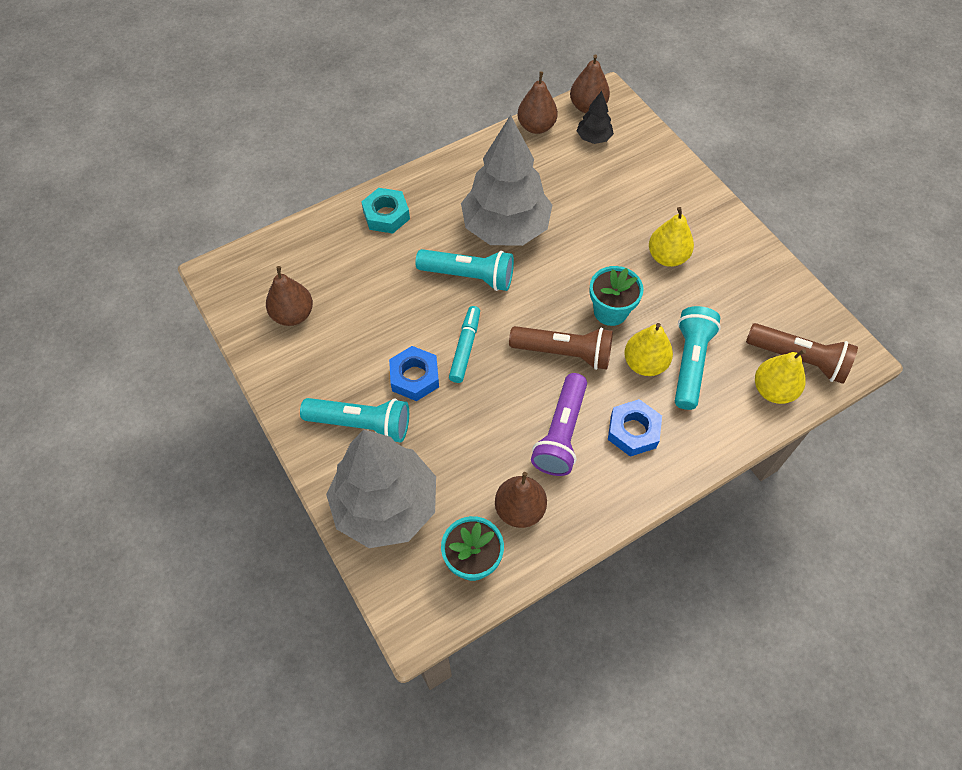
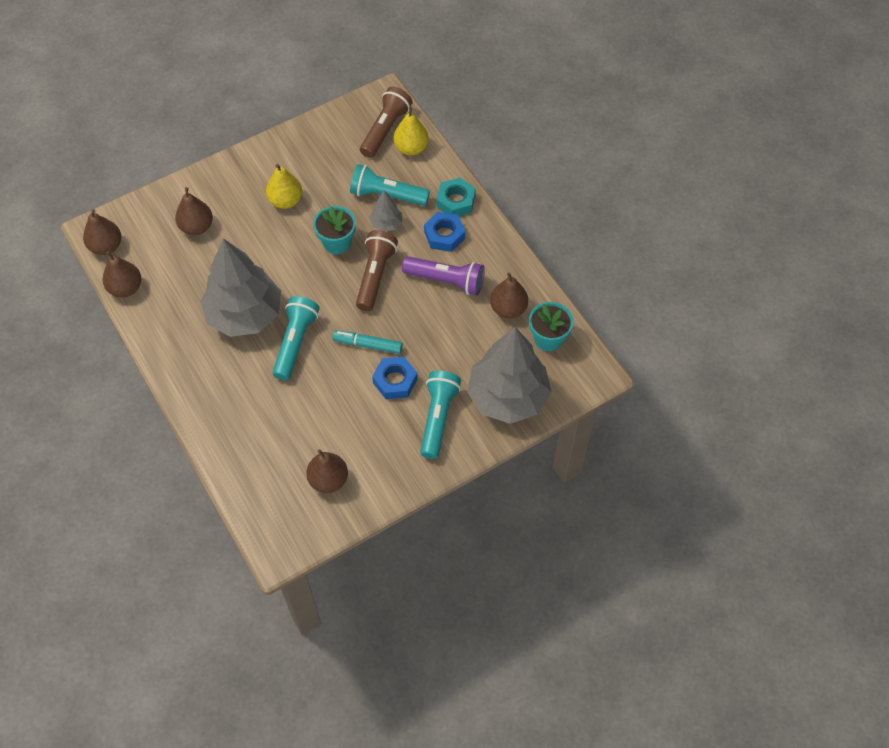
camera: 90 degrees left, 0 degrees up
(386, 215) = (220, 410): turquoise nut -> turquoise nut (456, 201)
(593, 138) = (146, 244): black tree -> none
(620, 178) = (197, 227): none -> brown pear
(644, 363) = (386, 223): yellow pear -> grey tree

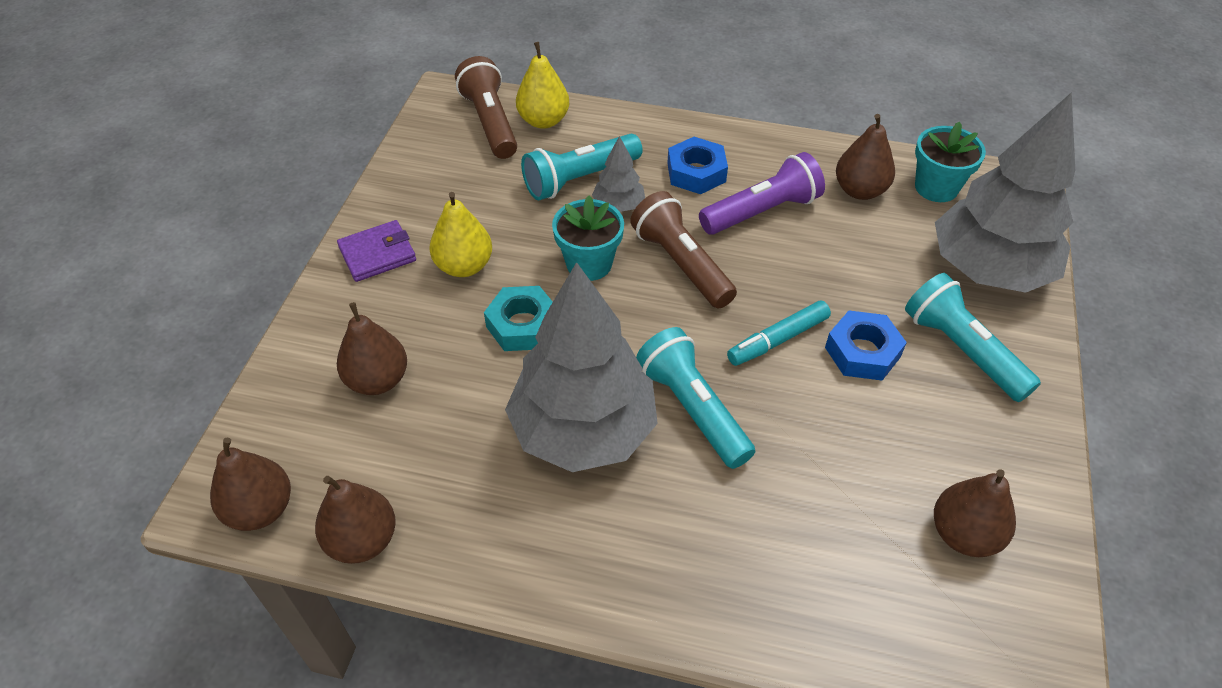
camera: 45 degrees left, 10 degrees down
(259, 165) = (377, 254): none -> purple wallet
(456, 201) = (662, 135): turquoise nut -> turquoise nut (523, 325)

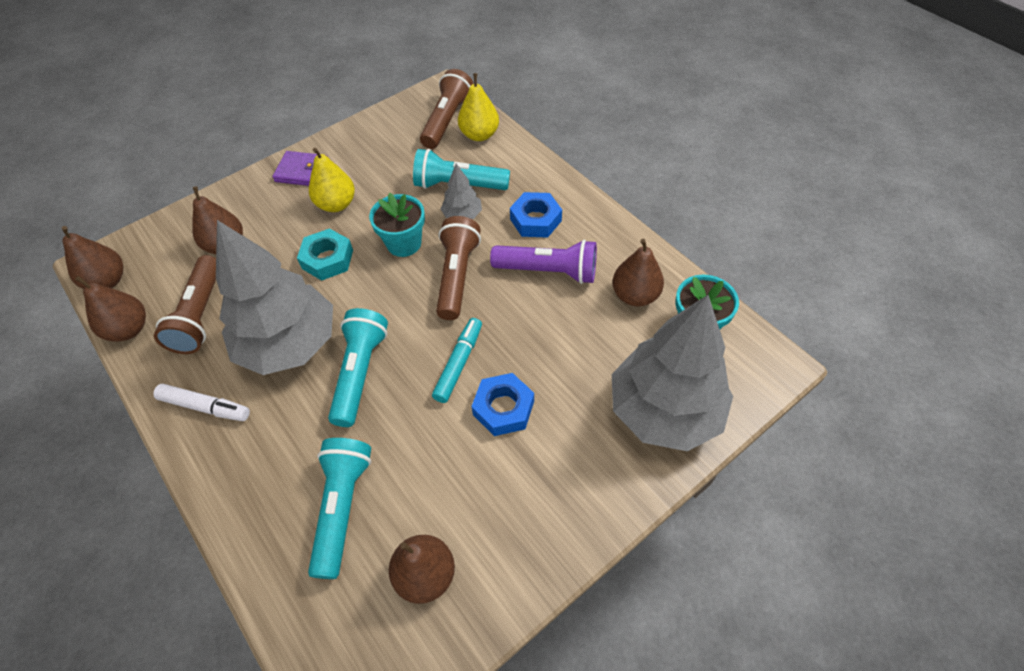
camera: 40 degrees right, 5 degrees up
(438, 468) = (200, 315): none -> brown flashlight
(565, 551) = (205, 407): none -> white marker
(777, 340) = (459, 363): turquoise marker -> turquoise marker turned 105 degrees clockwise
(962, 350) = (573, 454): turquoise flashlight -> turquoise flashlight (342, 508)

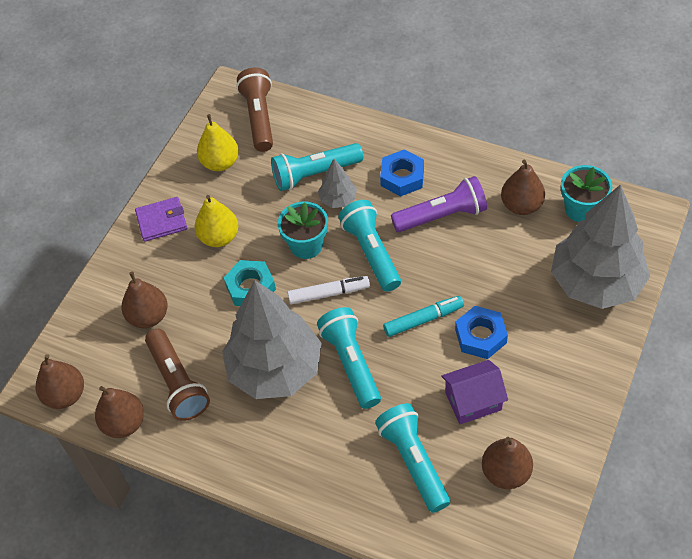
camera: 25 degrees left, 0 degrees up
(205, 407) = (246, 448): white marker -> white marker (329, 293)
(448, 474) = (473, 401): none -> purple house
(457, 276) = (371, 252): brown flashlight -> turquoise flashlight
(459, 363) = (423, 319): turquoise marker -> turquoise marker turned 75 degrees clockwise
(479, 135) = (299, 120): yellow pear -> yellow pear (220, 163)

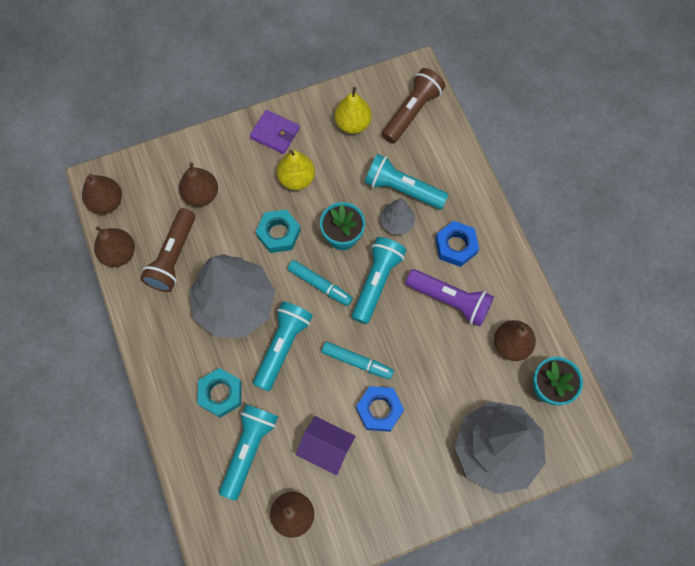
camera: 40 degrees right, 15 degrees up
(329, 293) = (320, 285): white marker -> turquoise marker
(341, 444) = (220, 394): none -> turquoise nut

